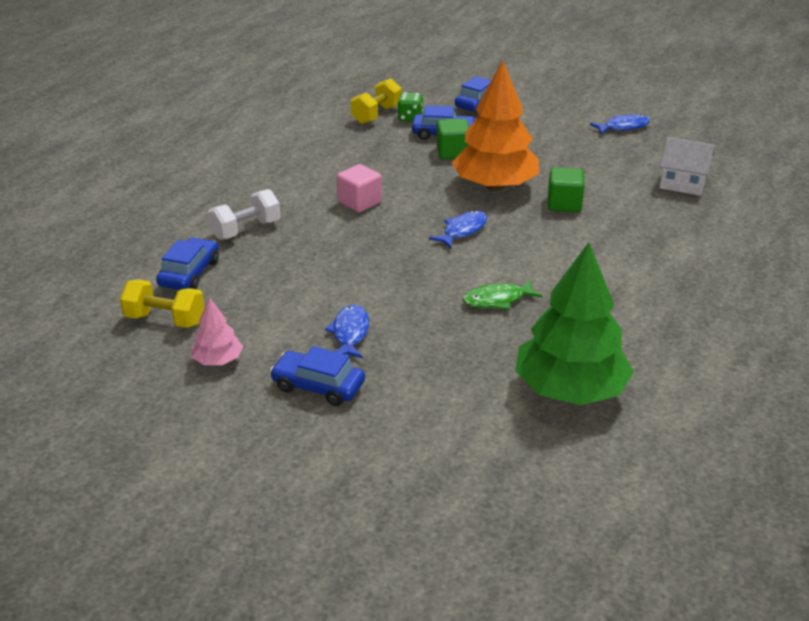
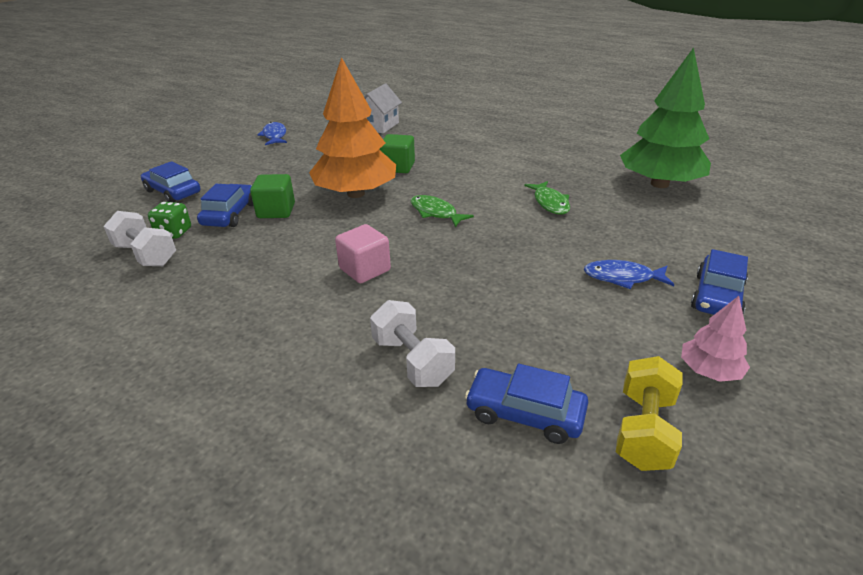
camera: 85 degrees left, 0 degrees up
(376, 115) = (146, 255): yellow dumbbell -> white dumbbell
(462, 230) = (435, 213): blue fish -> green fish

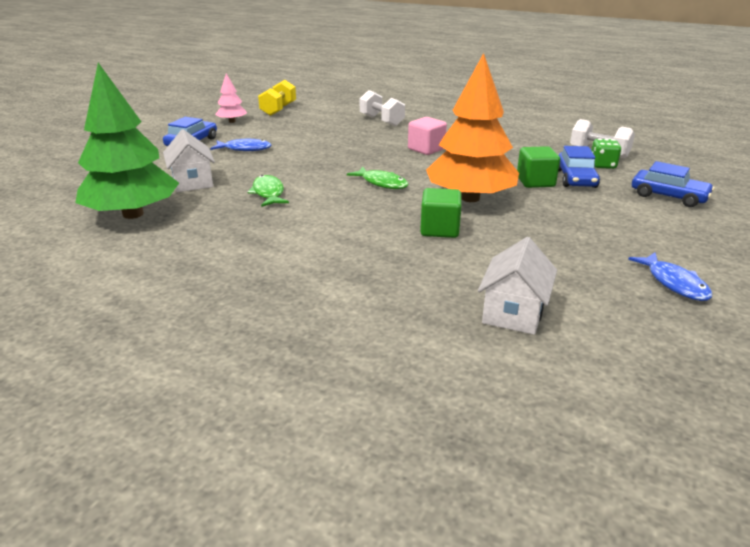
camera: 175 degrees right, 5 degrees down
(525, 413) = (328, 111): blue car -> none
(641, 219) = (192, 182): none -> white house

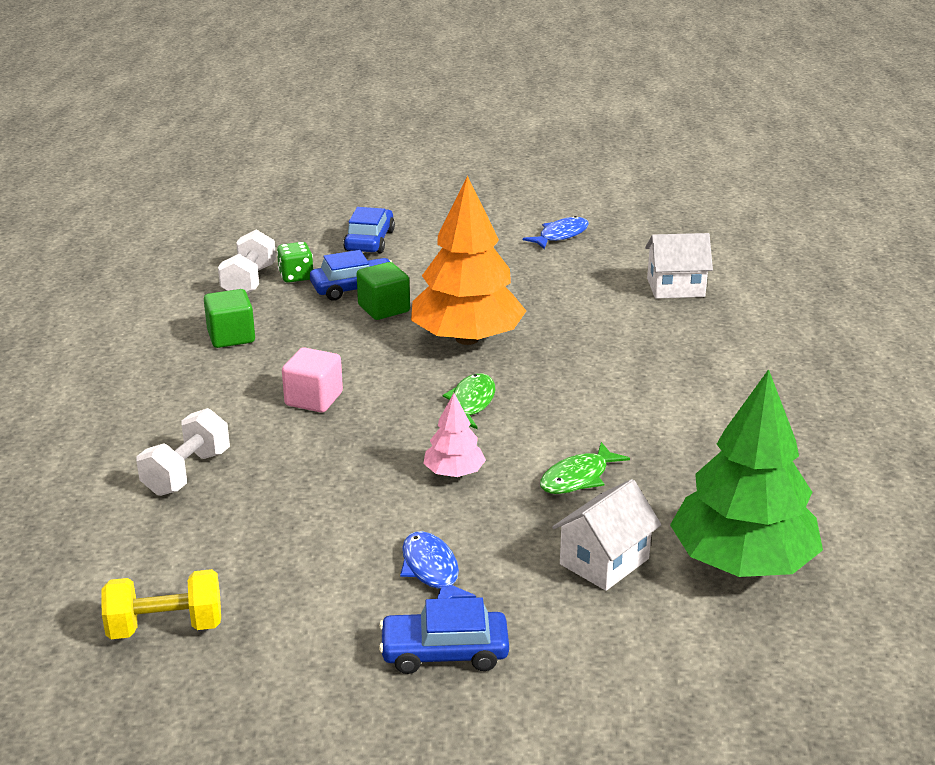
camera: 115 degrees left, 0 degrees up
(232, 121) = (284, 660): pink tree -> pink tree (454, 473)
(439, 229) = (564, 341): green cube -> green cube (231, 336)

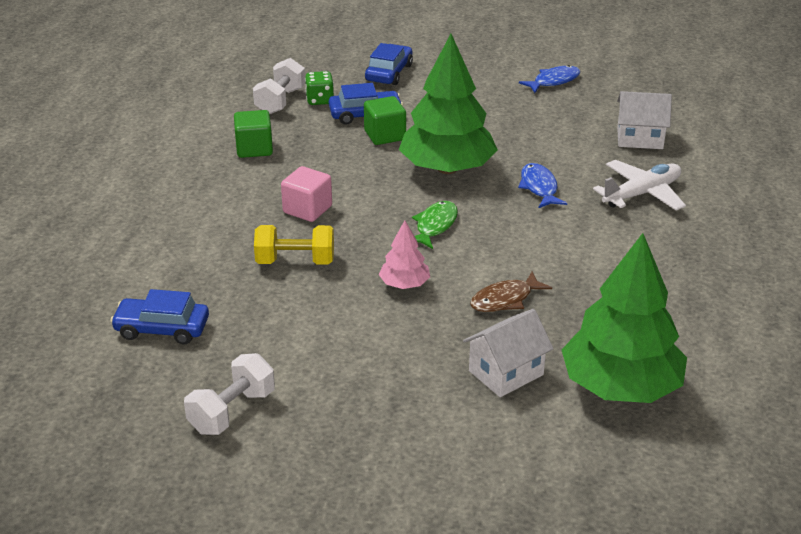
camera: 10 degrees right, 5 degrees up
(165, 627) = (148, 385): yellow dumbbell -> yellow dumbbell (295, 261)
(187, 473) = (192, 262): white dumbbell -> white dumbbell (232, 412)
(431, 571) = (364, 364): blue fish -> blue fish (539, 187)
(444, 652) = (356, 432): blue car -> blue car (162, 329)
(467, 338) = (447, 168): orange tree -> green tree
(578, 478) = (505, 299): green fish -> brown fish
(697, 346) = (642, 194): none -> white plane

